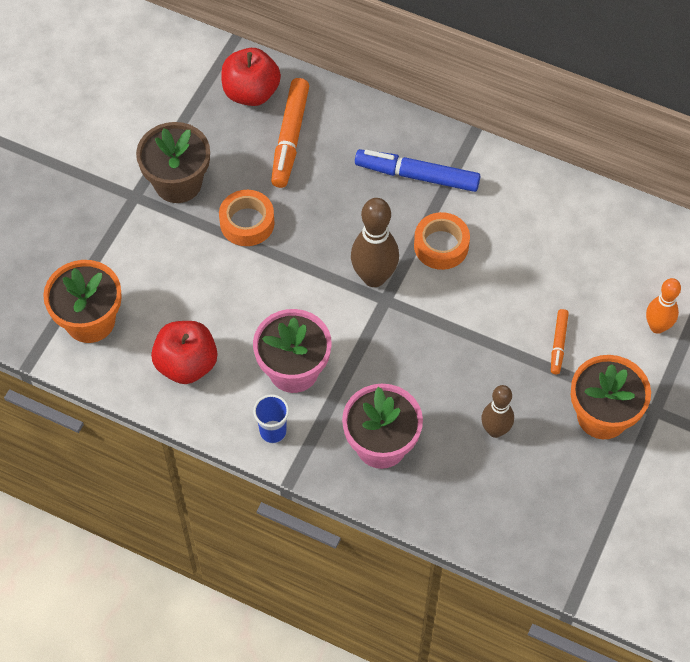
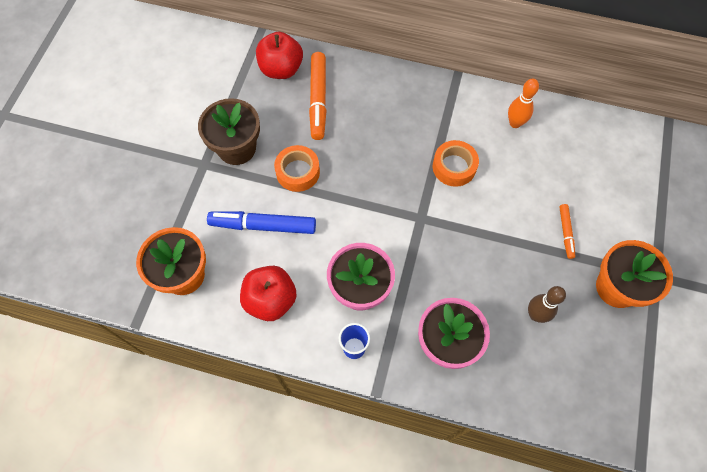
camera: 10 degrees left, 5 degrees up
(374, 277) = (407, 201): brown bowling pin -> none
(417, 176) = (422, 115): blue marker -> blue marker (263, 226)
(657, 327) = (637, 206): orange bowling pin -> orange bowling pin (515, 123)

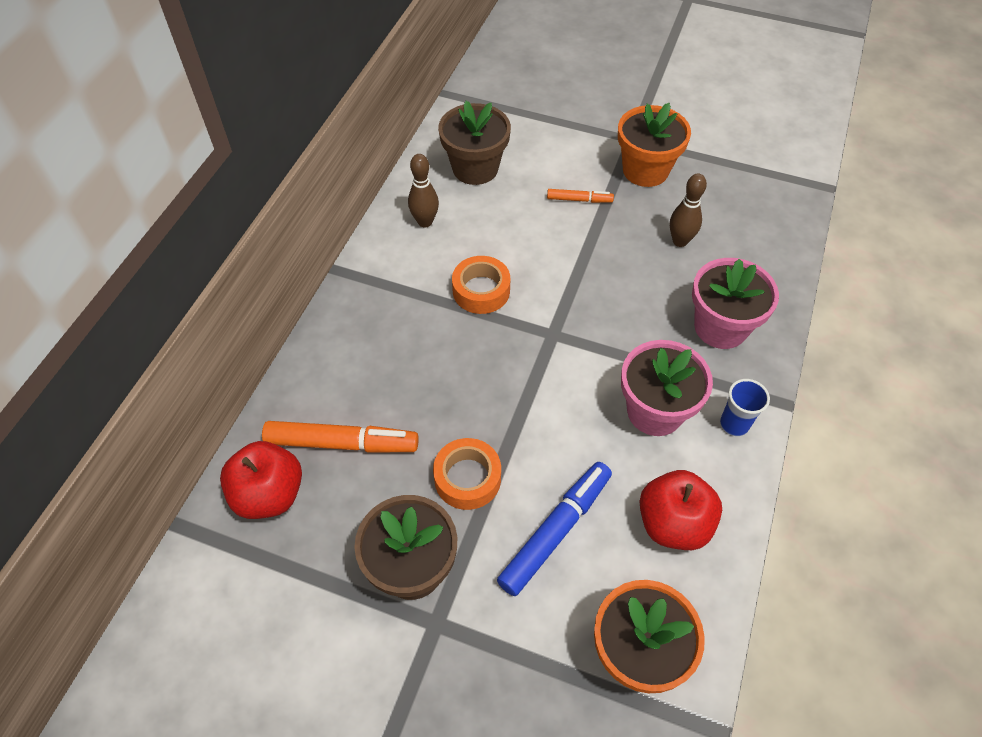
camera: 85 degrees left, 10 degrees down
(263, 226) = (555, 531): blue marker -> blue marker turned 150 degrees counterclockwise
(515, 123) = (425, 222): orange bowling pin -> brown bowling pin
(582, 152) = (475, 168): none -> brown flower pot

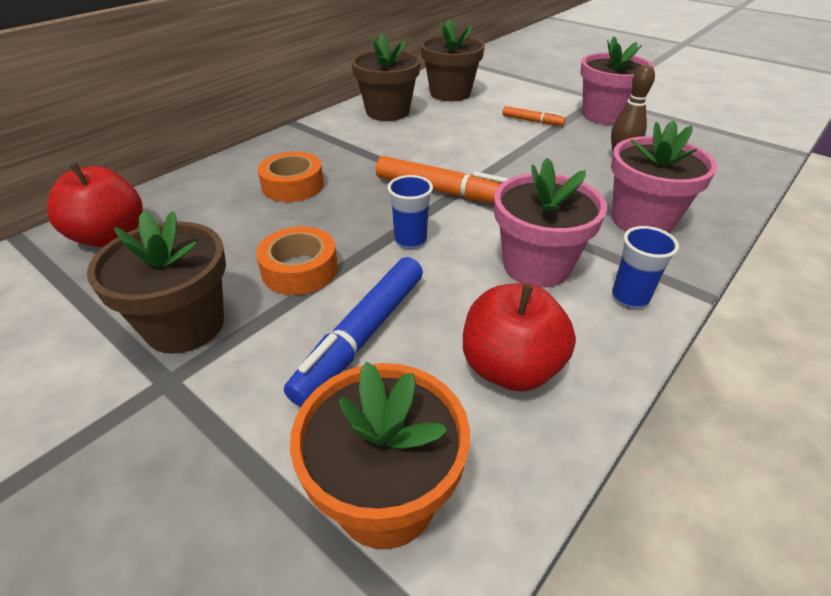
camera: 20 degrees right, 15 degrees down
(342, 443) = (205, 218): orange marker -> orange marker (444, 192)
(425, 222) = (387, 112): brown bowling pin -> brown flower pot
(481, 290) = (407, 154): orange tape -> orange tape (293, 185)
(541, 413) = (410, 240): none -> blue cup
(555, 531) = (362, 336): blue marker -> blue marker turned 150 degrees clockwise
(645, 170) = (604, 115): orange flower pot -> pink flower pot

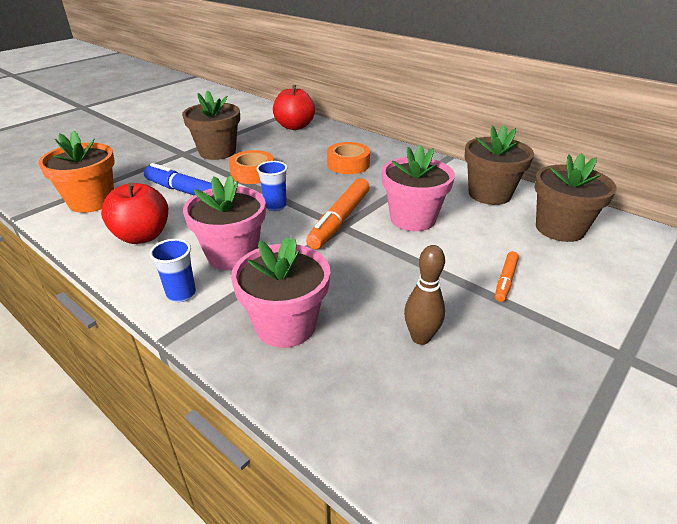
camera: 90 degrees right, 5 degrees down
(604, 115) = (556, 349): pink flower pot -> pink flower pot (412, 219)

